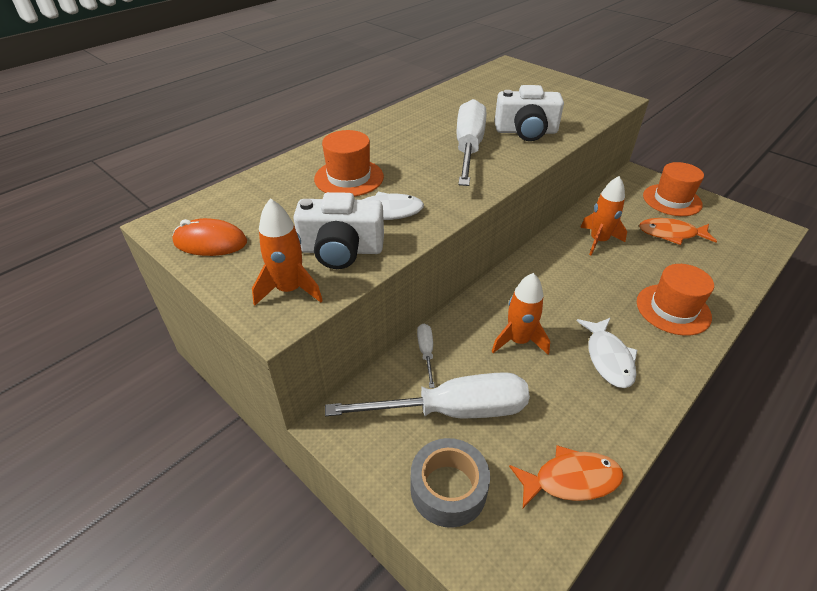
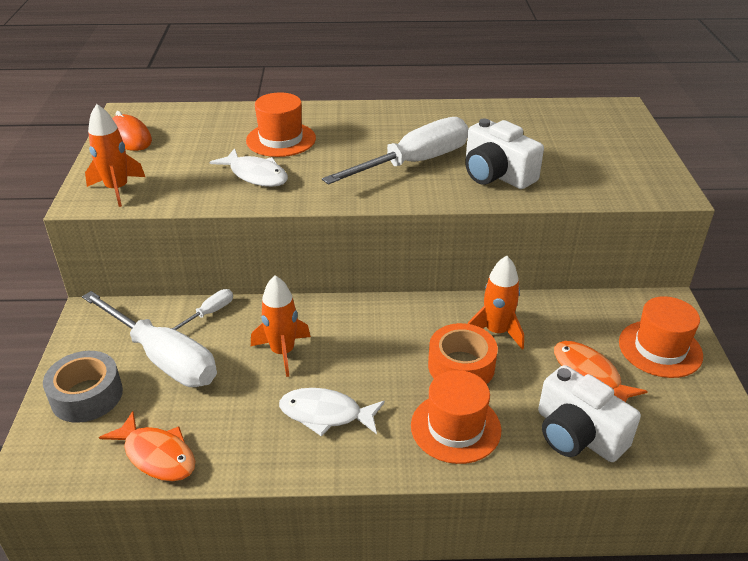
camera: 45 degrees right, 5 degrees down
(341, 250) = (185, 184): white camera -> white camera (577, 434)
(608, 358) = (326, 414): white fish -> white fish turned 60 degrees clockwise
(617, 273) = (461, 366): none -> orange tape

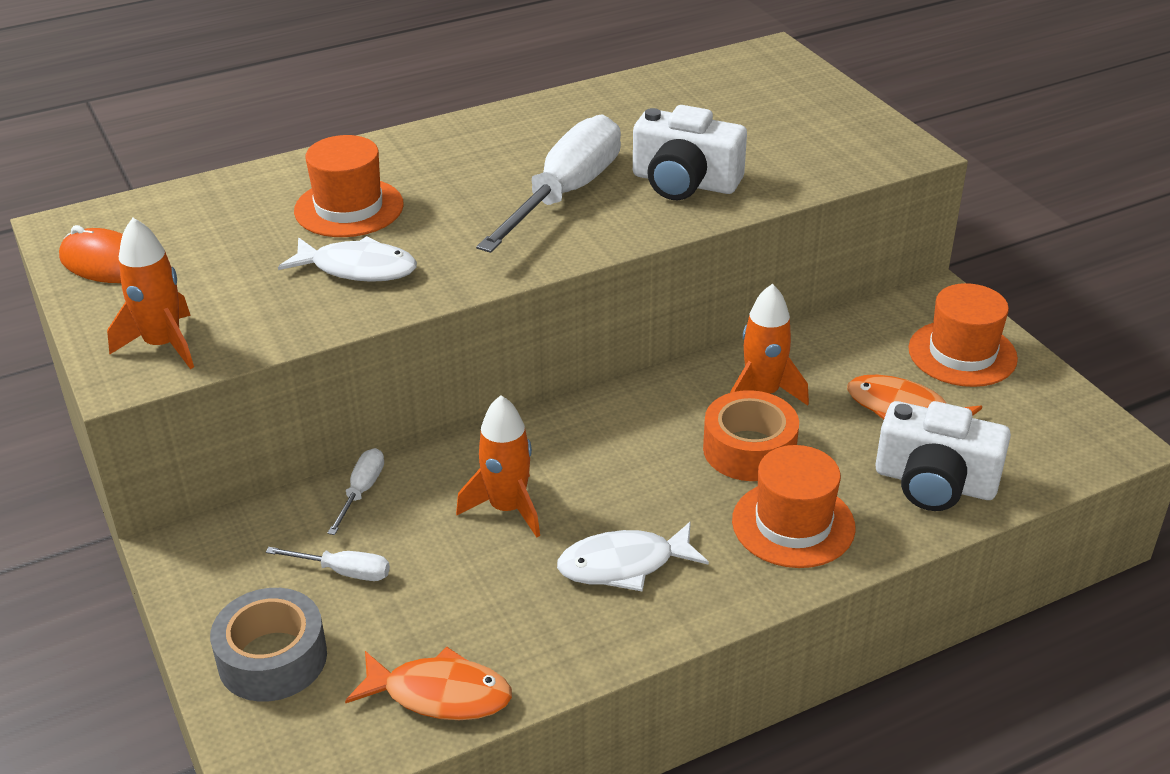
camera: 25 degrees left, 0 degrees up
(163, 358) = (344, 571): white screwdriver -> white screwdriver, size x0.43

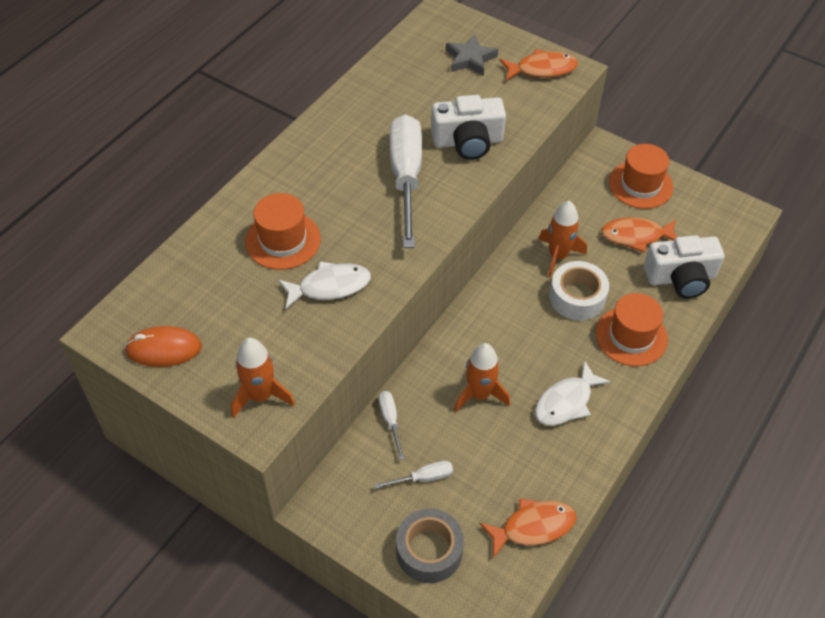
camera: 30 degrees left, 15 degrees up
(749, 449) = (577, 297): orange tape -> white tape
(770, 104) = (470, 59): none -> grey star
(863, 139) = (542, 69): none -> orange fish

